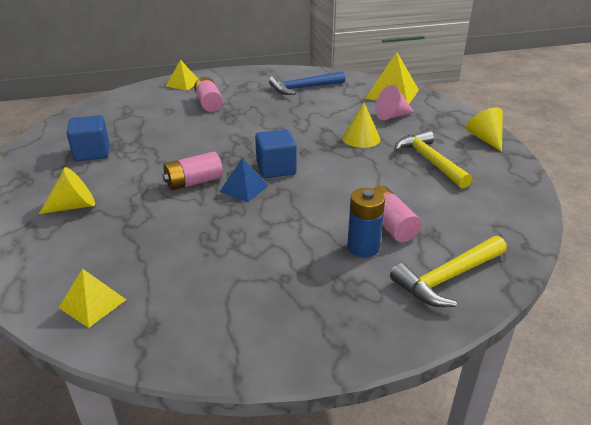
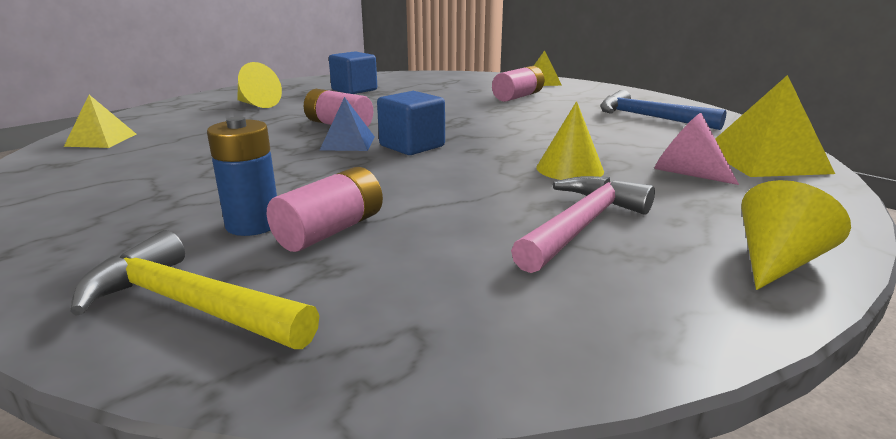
camera: 60 degrees right, 10 degrees down
(429, 161) = (581, 225): yellow hammer -> pink hammer

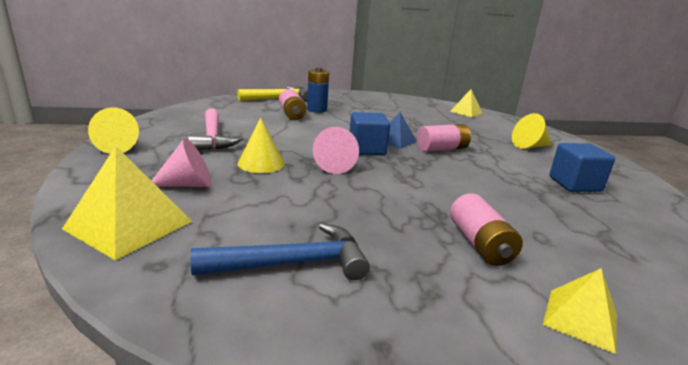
camera: 125 degrees right, 0 degrees up
(495, 145) = (333, 165): none -> pink cone

